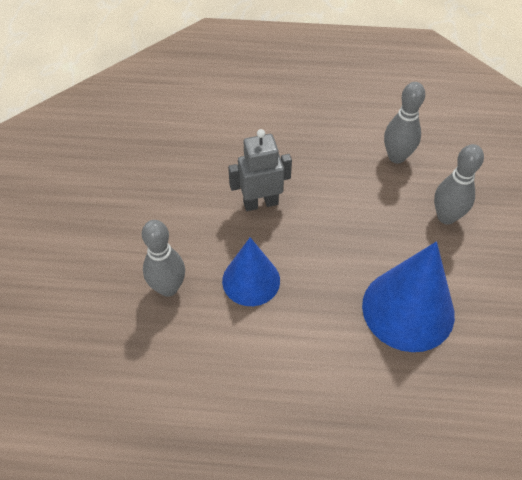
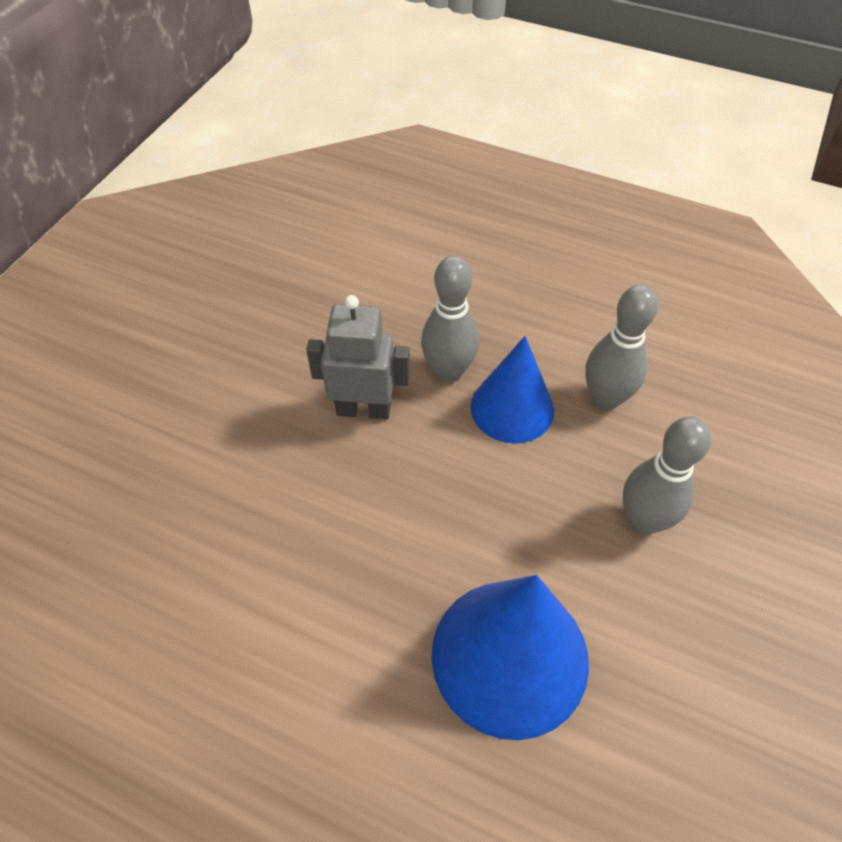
camera: 20 degrees right, 0 degrees up
(168, 288) = (169, 496): grey bowling pin -> grey bowling pin (448, 371)
(251, 280) = (290, 524): blue cone -> blue cone (512, 408)

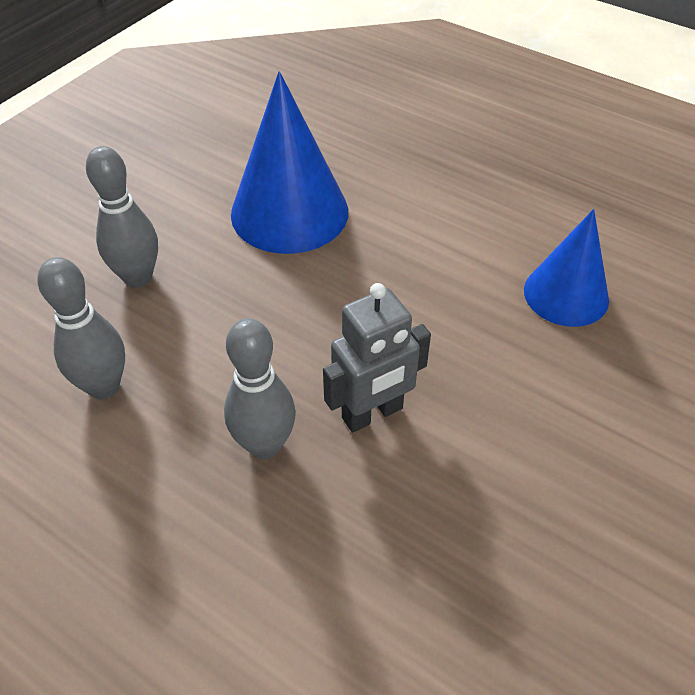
camera: 170 degrees left, 5 degrees down
(363, 409) = (372, 414): grey robot -> grey robot turned 45 degrees counterclockwise
(512, 408) = (209, 391): blue cone -> blue cone (566, 294)

